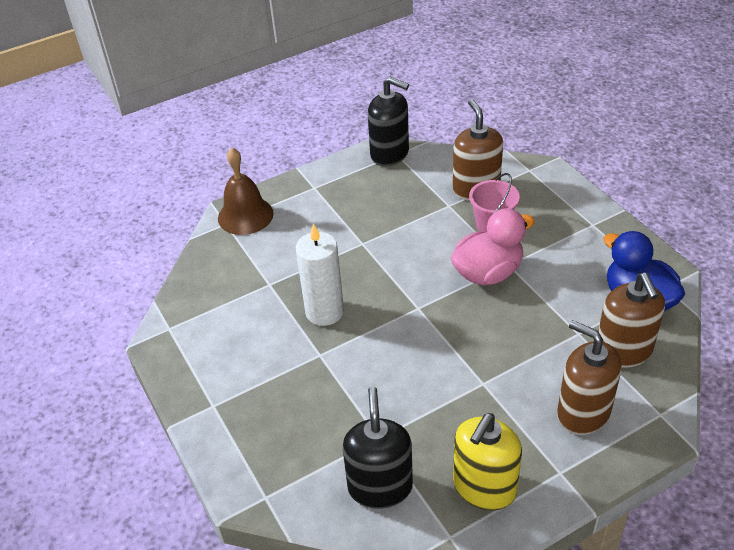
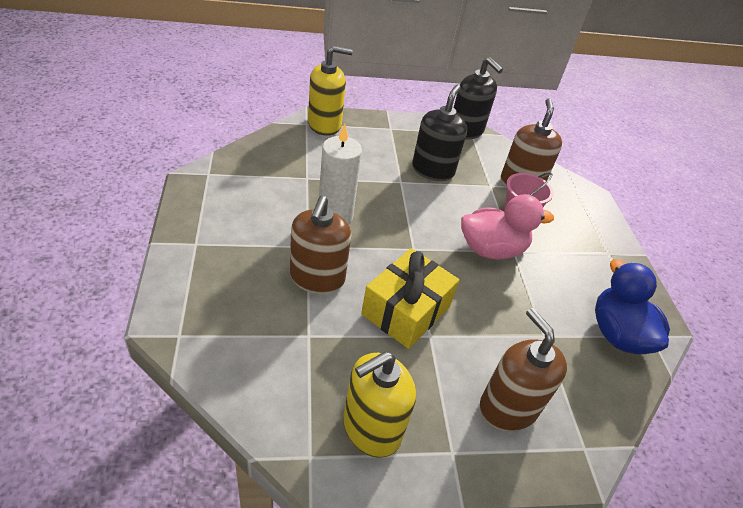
camera: 15 degrees right, 0 degrees up
(245, 215) = (324, 124): brown bell -> yellow soap dispenser
(380, 487) = (279, 377): black soap dispenser -> black soap dispenser (433, 170)
(448, 371) = (406, 310): none -> yellow gift
(623, 351) = (579, 371): brown soap dispenser -> brown soap dispenser (317, 278)

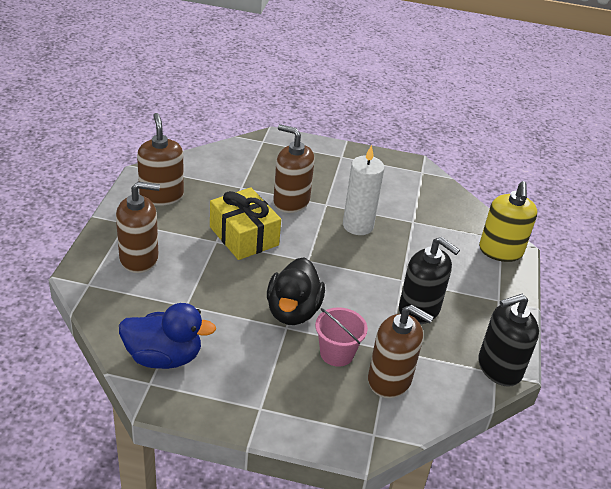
camera: 110 degrees right, 5 degrees down
(371, 428) = (161, 195): yellow soap dispenser -> brown soap dispenser
(491, 249) = (293, 311): pink duck -> black duck

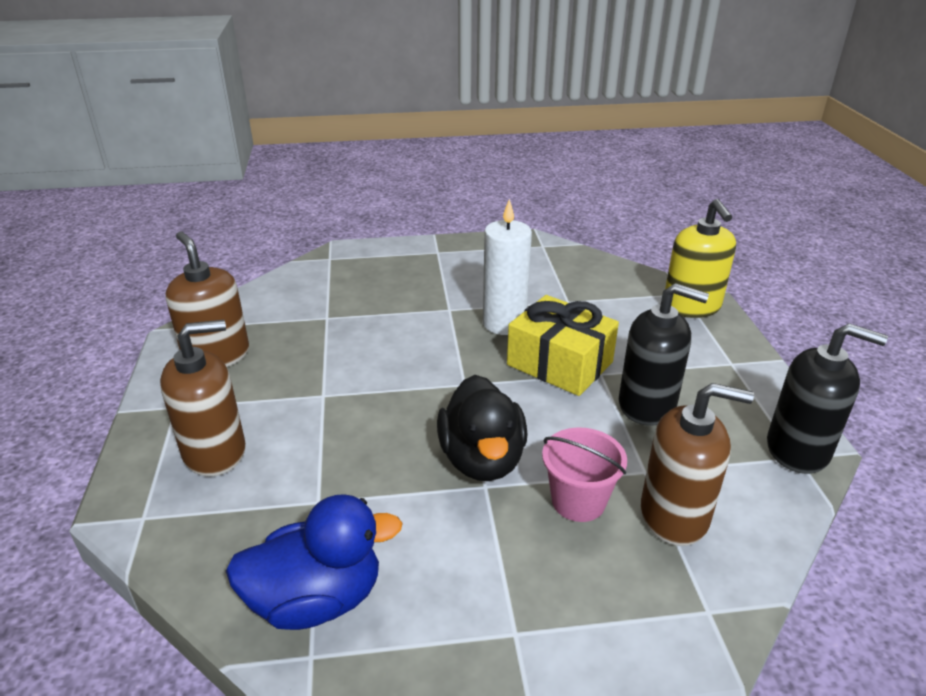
camera: 15 degrees left, 5 degrees down
(244, 236) = (360, 377): yellow gift -> yellow gift (559, 363)
(291, 201) = (402, 317): brown soap dispenser -> none
(499, 368) = (798, 449): black soap dispenser -> black soap dispenser turned 120 degrees counterclockwise

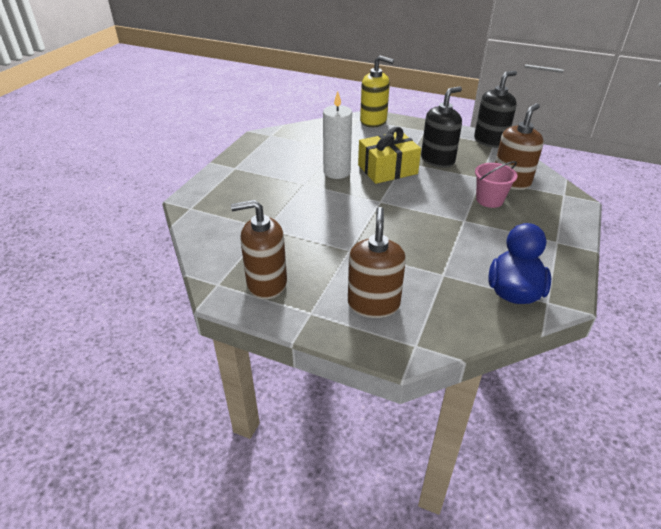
camera: 60 degrees left, 5 degrees up
(482, 459) = (445, 215): black duck -> none

